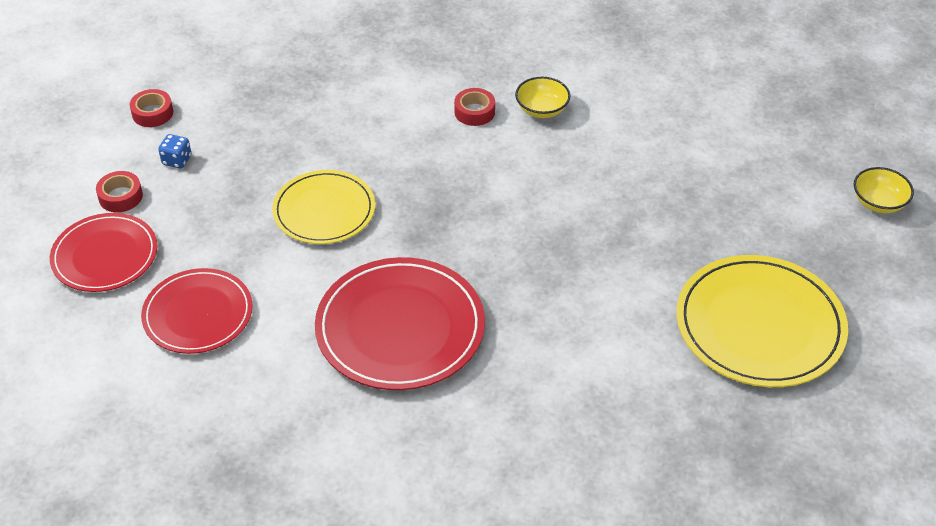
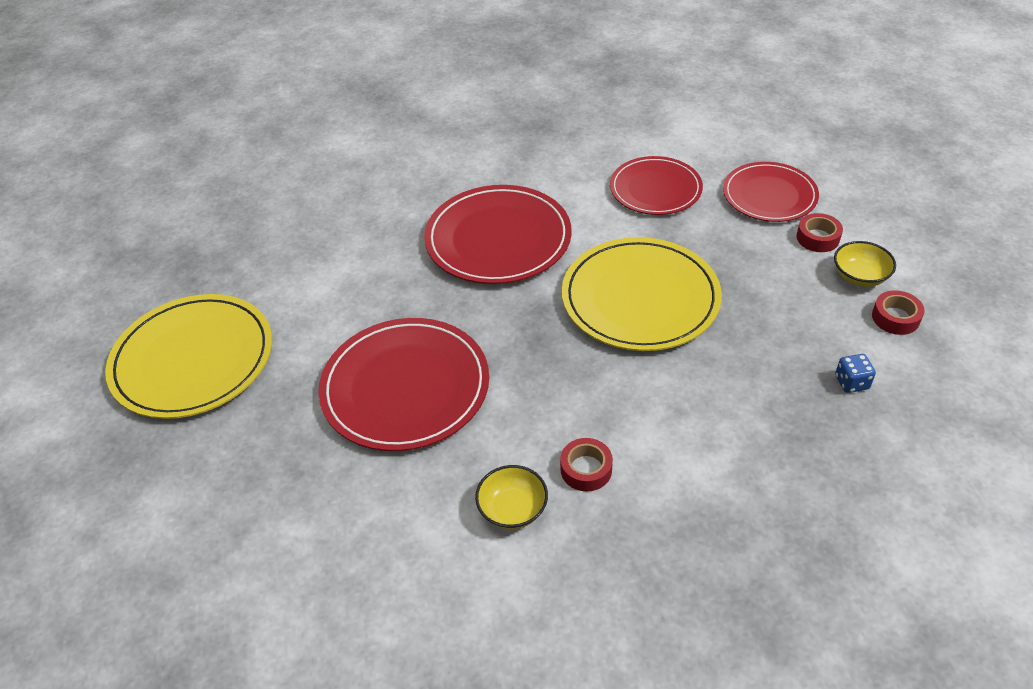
camera: 155 degrees right, 0 degrees up
(177, 160) = (814, 285): blue dice -> blue dice (851, 382)
(324, 210) = (640, 298): yellow plate -> yellow plate, size x1.53
(574, 219) = (405, 387): none -> red plate
(878, 202) = (70, 555): yellow bowl -> yellow bowl (859, 276)

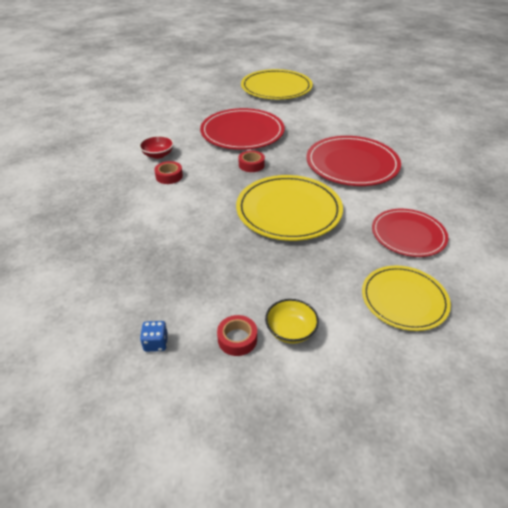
camera: 95 degrees right, 5 degrees down
(512, 509) = (158, 155): yellow bowl -> red bowl
(769, 195) = (404, 299): red plate -> yellow plate
(818, 238) = (343, 317): red tape -> red tape (251, 165)
(851, 382) = (182, 291): blue dice -> blue dice (156, 343)

